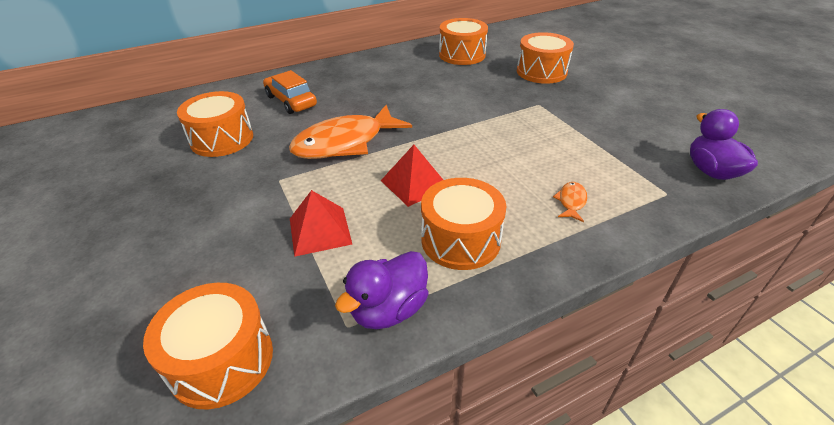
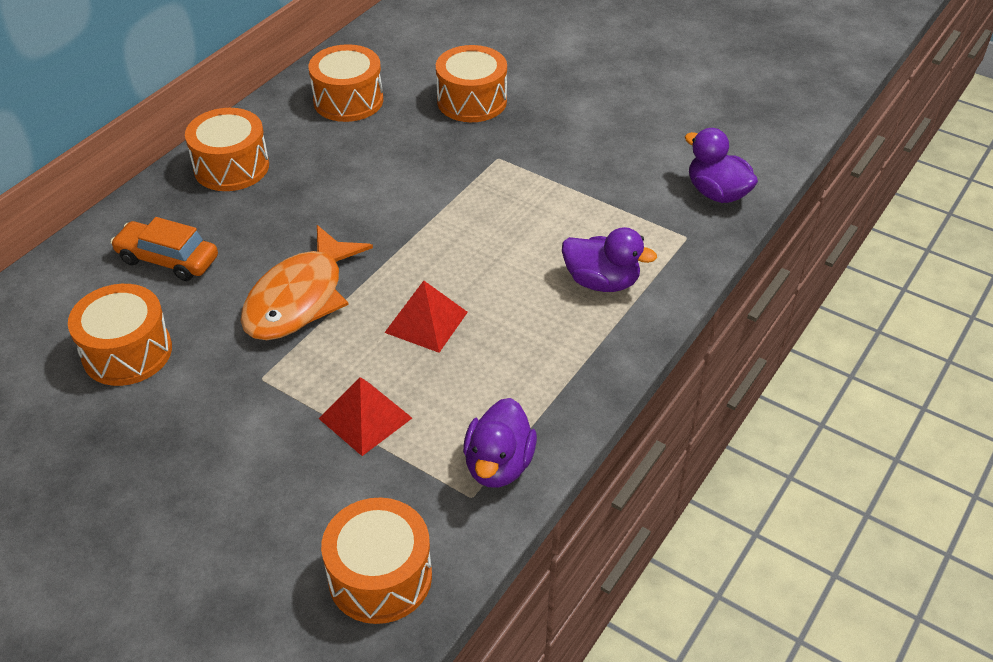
camera: 30 degrees left, 5 degrees up
(460, 240) = (519, 368): orange drum -> orange drum (231, 167)
(571, 202) = (601, 282): orange fish -> purple duck

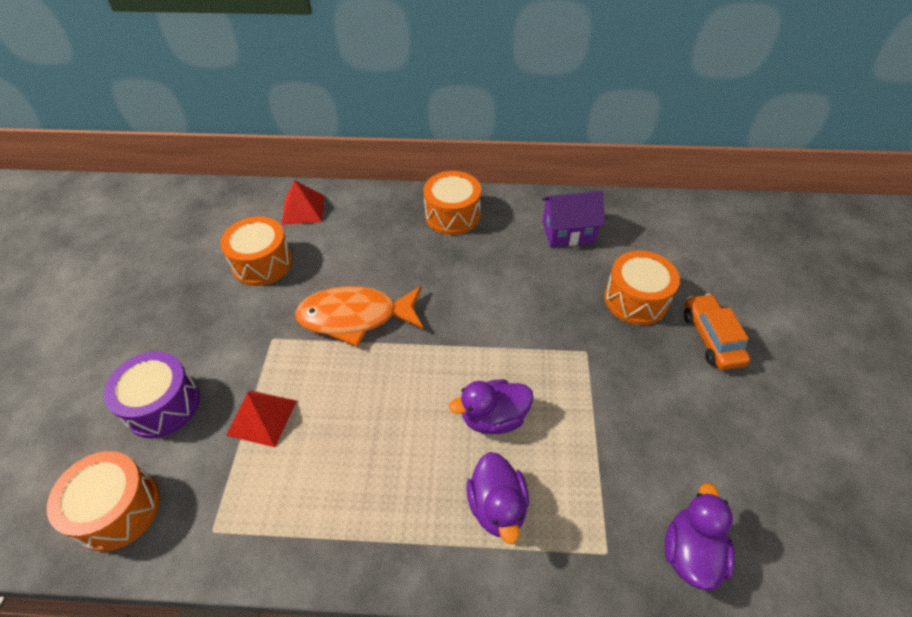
camera: 60 degrees right, 5 degrees up
(168, 259) = (350, 235): orange car -> orange car (711, 338)
(267, 505) = (163, 405): none -> purple drum
(348, 100) = (568, 232): orange drum -> purple house
(426, 322) = (375, 403): red pyramid -> red pyramid (303, 209)
(498, 465) = (251, 534): purple duck -> purple duck (493, 418)

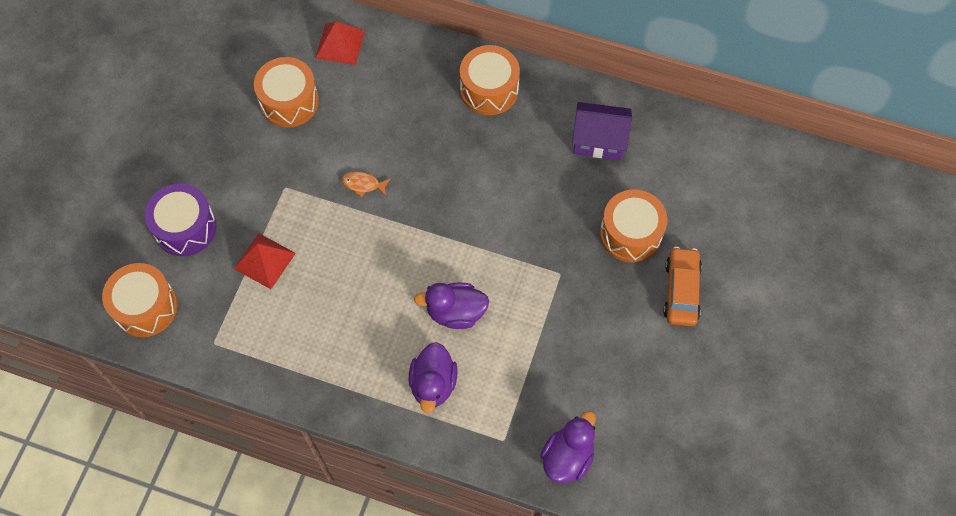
camera: 15 degrees right, 15 degrees up
(355, 317) = (363, 184): orange fish -> orange fish, size x0.40

